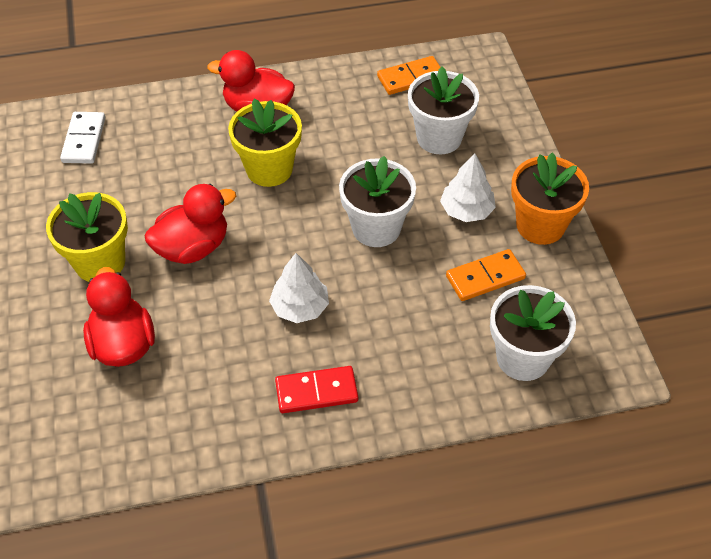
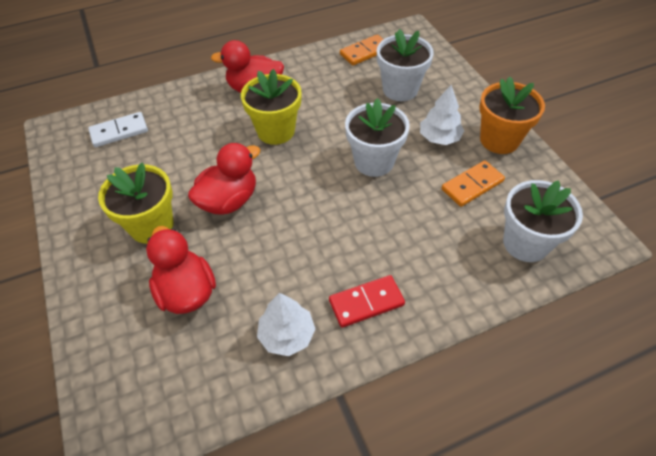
camera: 10 degrees left, 0 degrees up
(84, 140) = (119, 132): white domino -> white domino turned 75 degrees clockwise
(300, 307) = (331, 234): white tree -> white tree (287, 335)

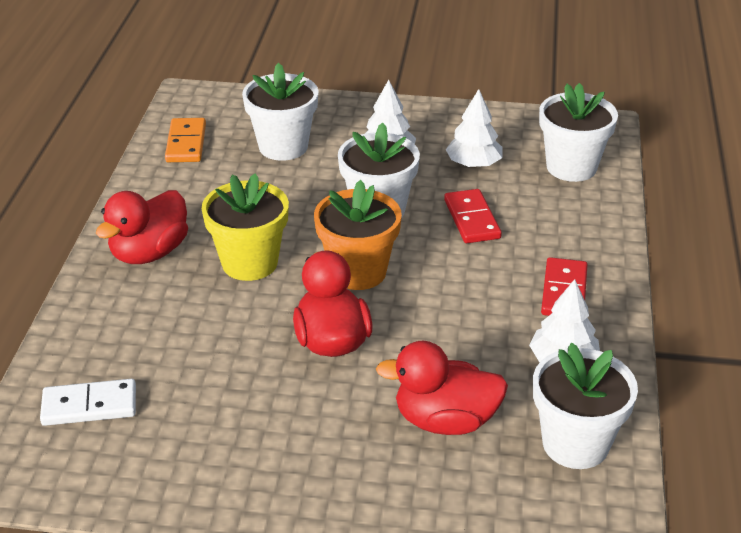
camera: 60 degrees left, 15 degrees down
(119, 132) = (89, 406): white domino -> white domino turned 75 degrees clockwise
(151, 226) = (311, 422): yellow flower pot -> none
(201, 380) = (575, 444): none -> white flower pot
(406, 213) = (471, 219): none -> red domino
(472, 185) = (474, 164): orange domino -> white tree
(499, 140) = (429, 121): orange flower pot -> orange flower pot (358, 272)

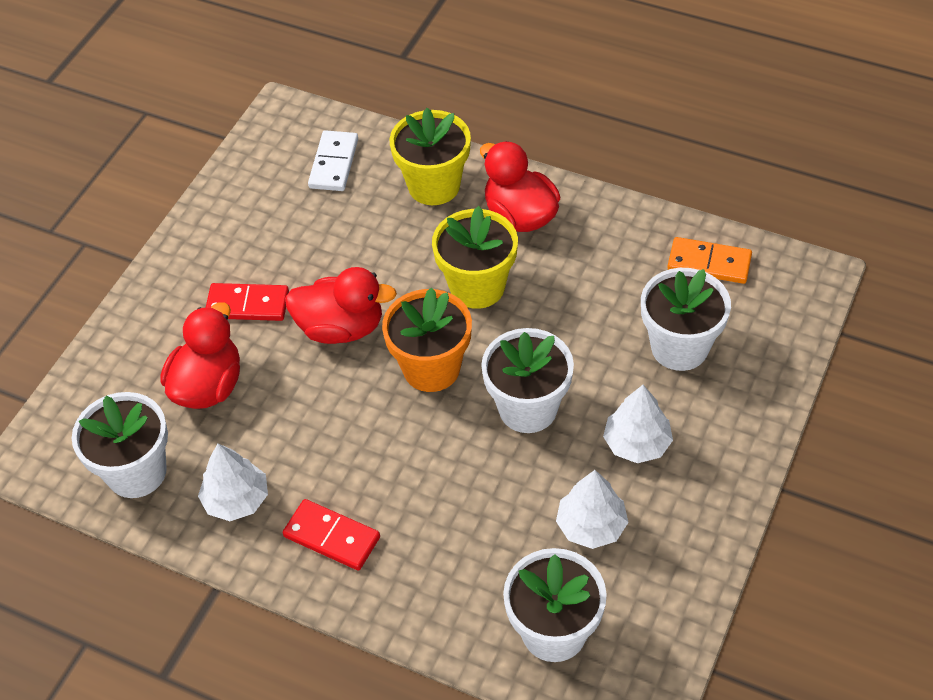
camera: 110 degrees right, 15 degrees up
(115, 318) = (434, 186): none -> yellow flower pot
(471, 219) = (483, 491): red domino -> red domino (247, 304)

